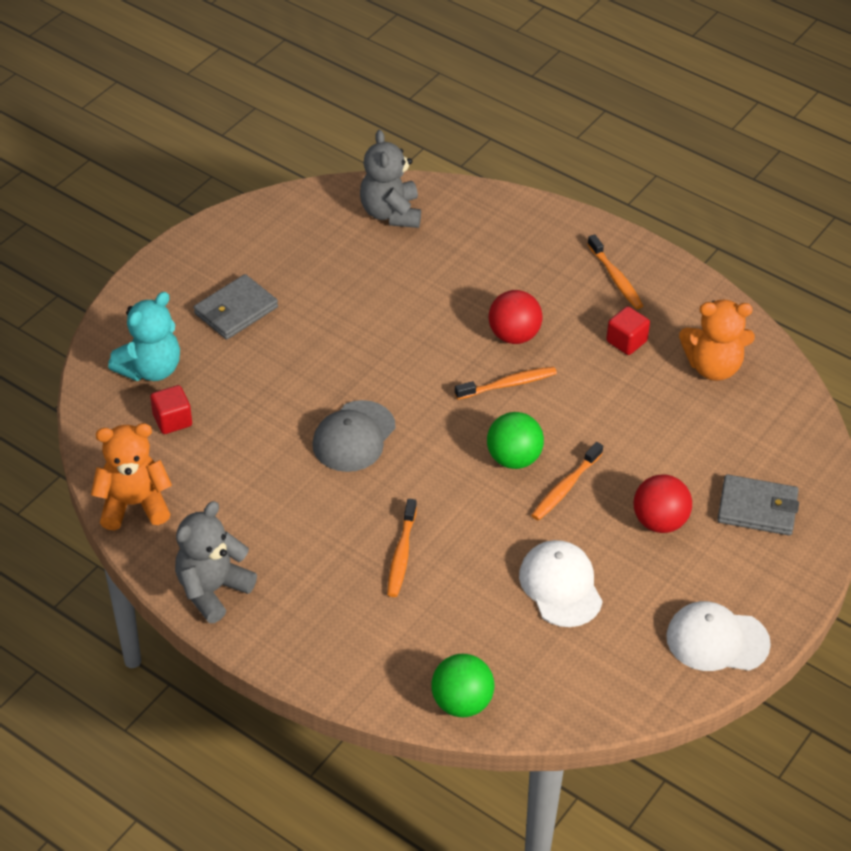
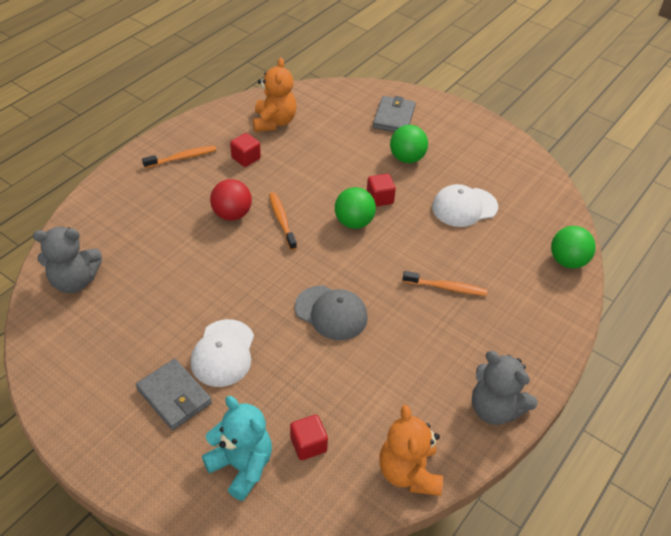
camera: 90 degrees left, 0 degrees up
(565, 487) = (380, 198): orange toothbrush -> red cube
(659, 521) = (407, 158): red ball -> green ball
(717, 640) = (496, 144): white cap -> white cap (223, 353)

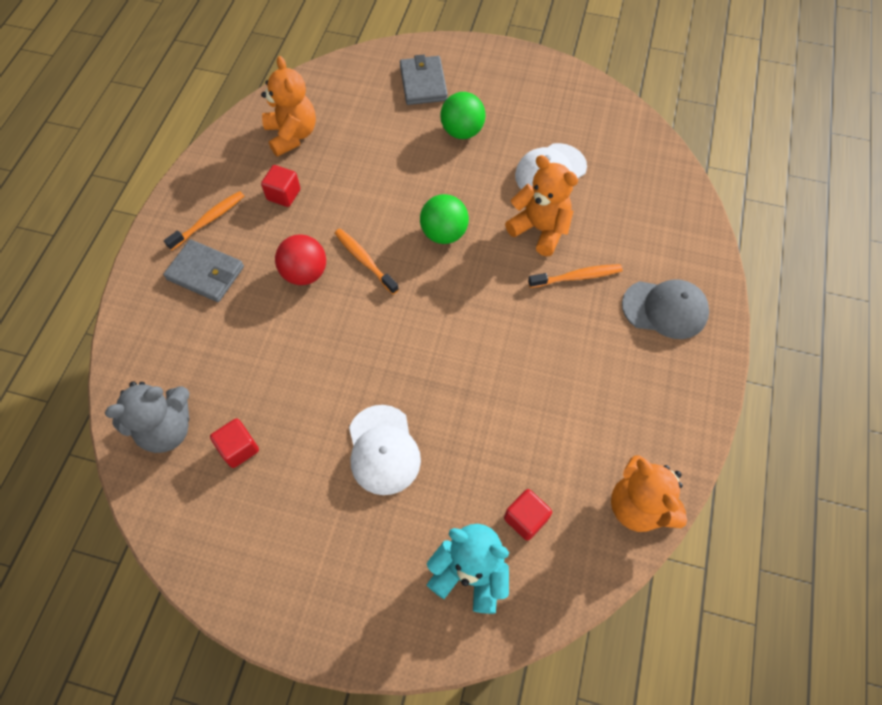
camera: 20 degrees left, 15 degrees up
(174, 396) = (356, 523): grey wallet -> grey wallet (205, 273)
(331, 313) = (473, 354): grey cap -> grey cap (665, 309)
(380, 198) = (457, 193): red cube -> red cube (239, 448)
(433, 244) = (540, 229): none -> orange teddy bear
(495, 408) = (687, 398): grey teddy bear -> none
(567, 261) = (681, 199): green ball -> none

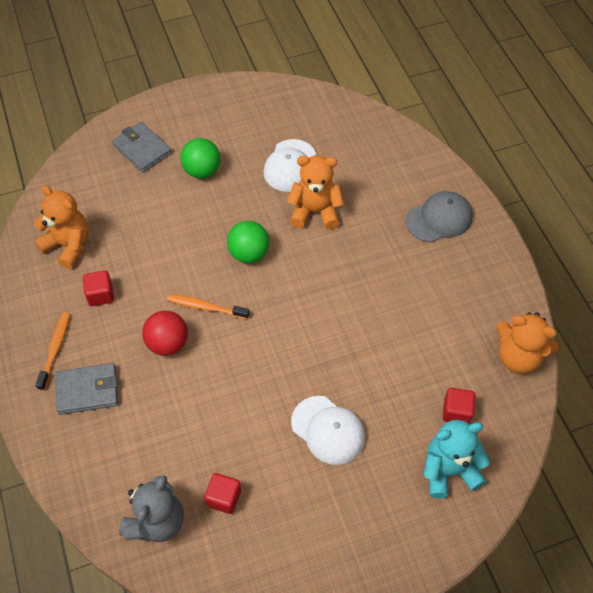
camera: 35 degrees left, 5 degrees down
(577, 277) = (366, 230): orange toothbrush -> none

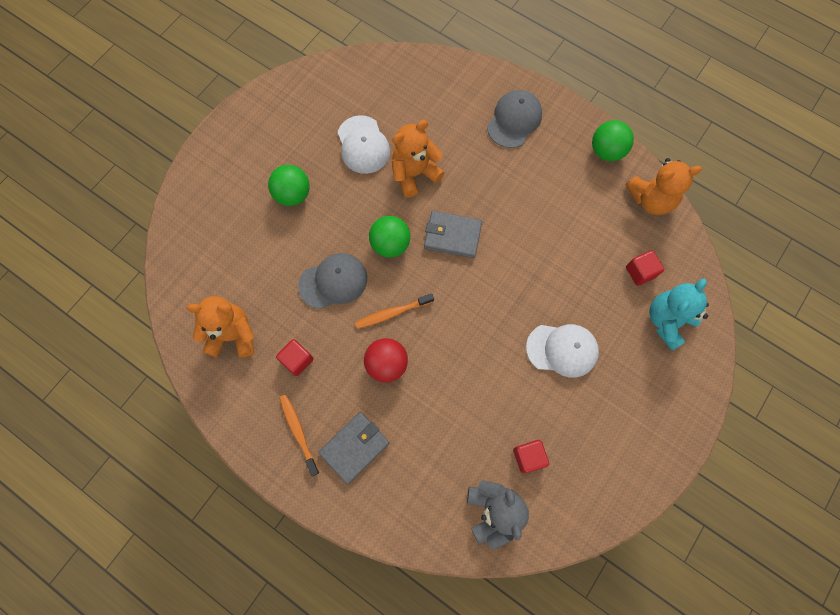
camera: 35 degrees left, 15 degrees up
(142, 149) = (224, 206): grey wallet -> grey wallet (452, 236)
(179, 254) = (333, 281): none -> grey cap
(507, 292) = (606, 151): none -> green ball

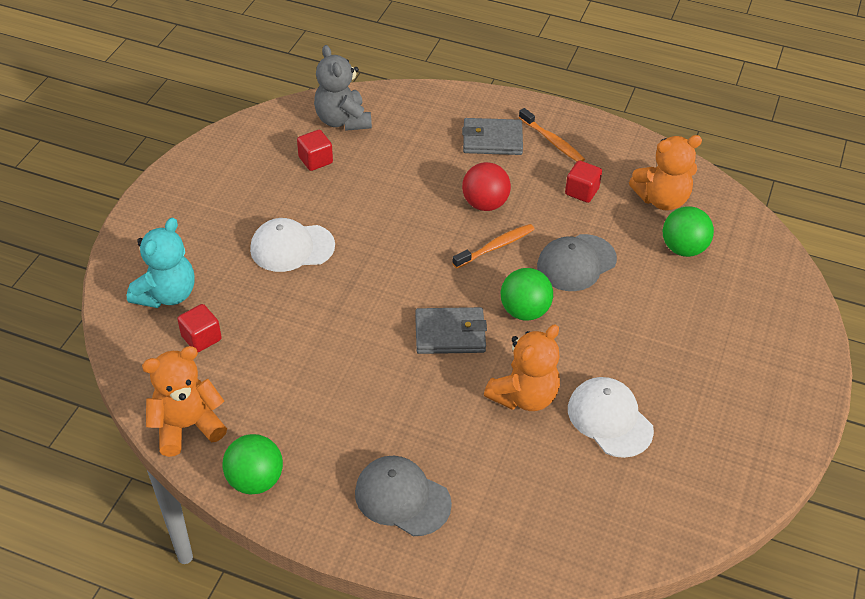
camera: 165 degrees right, 25 degrees down
(293, 194) = (672, 341): green ball -> green ball (683, 248)
(354, 447) = (492, 140): grey wallet -> grey wallet turned 60 degrees clockwise
(514, 120) = (402, 498): grey cap -> grey cap turned 105 degrees clockwise

